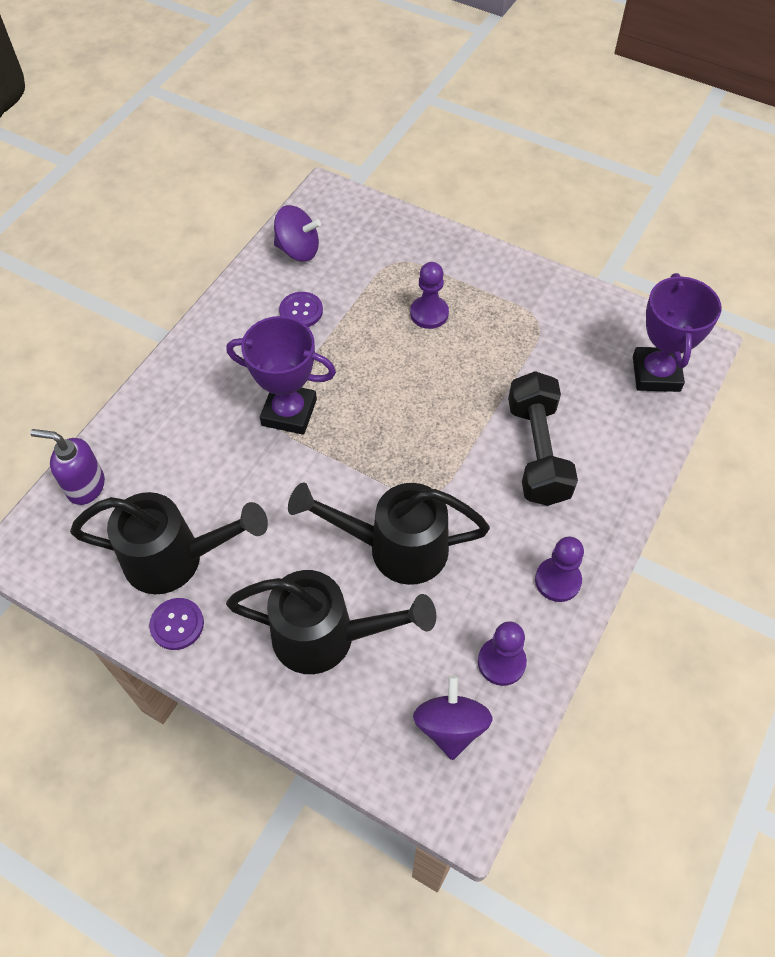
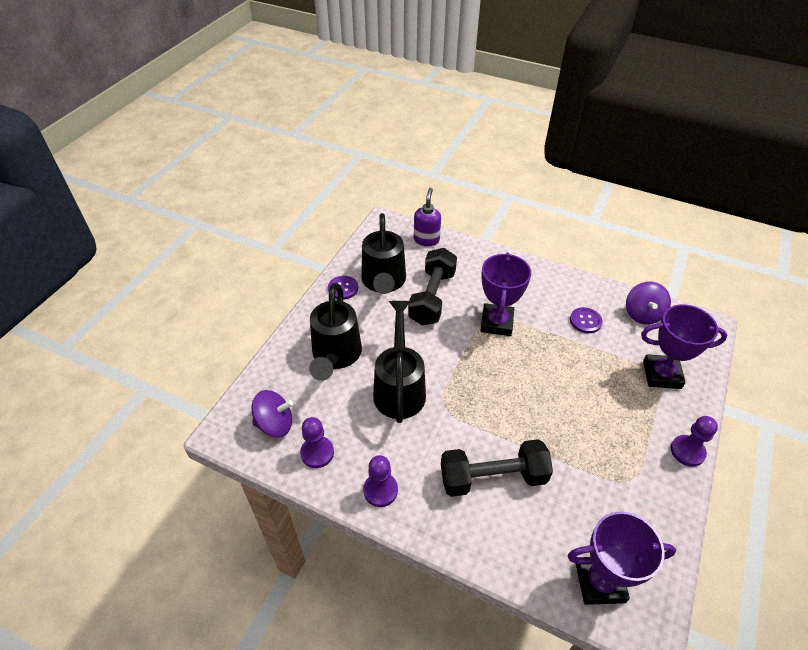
camera: 85 degrees right, 10 degrees down
(223, 490) = (432, 297): none -> black dumbbell
(397, 256) = (661, 375): none -> purple trophy
(429, 313) = (610, 399): purple pawn -> purple pawn (687, 451)

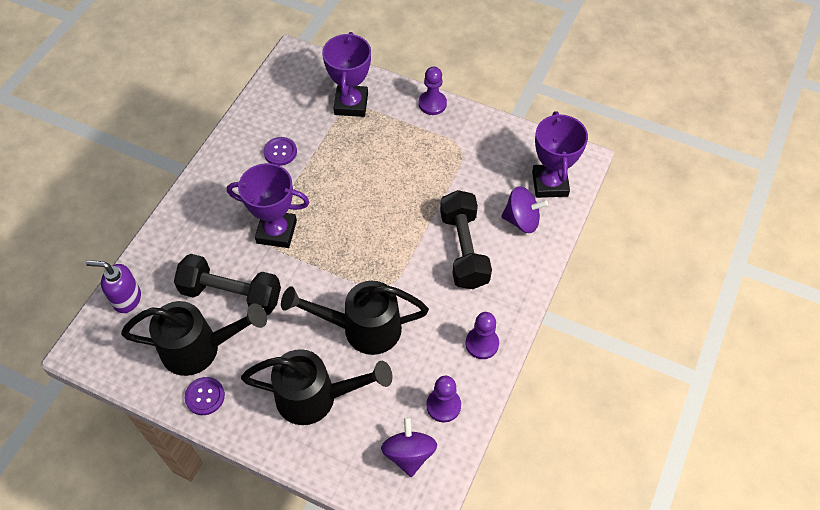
camera: 90 degrees left, 10 degrees up
(642, 314) = (274, 103): purple spinning top -> purple spinning top (522, 220)

